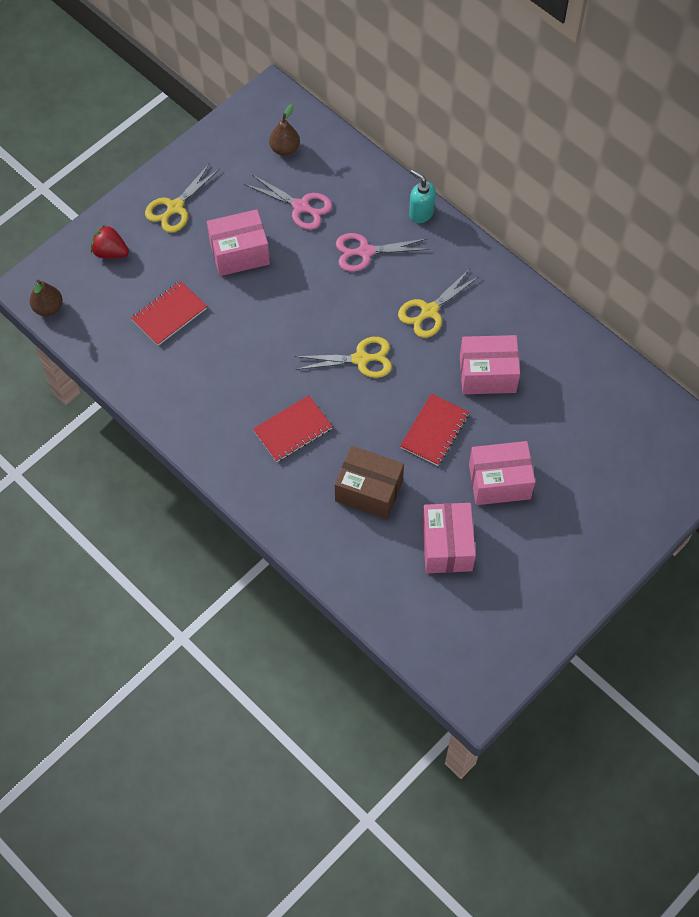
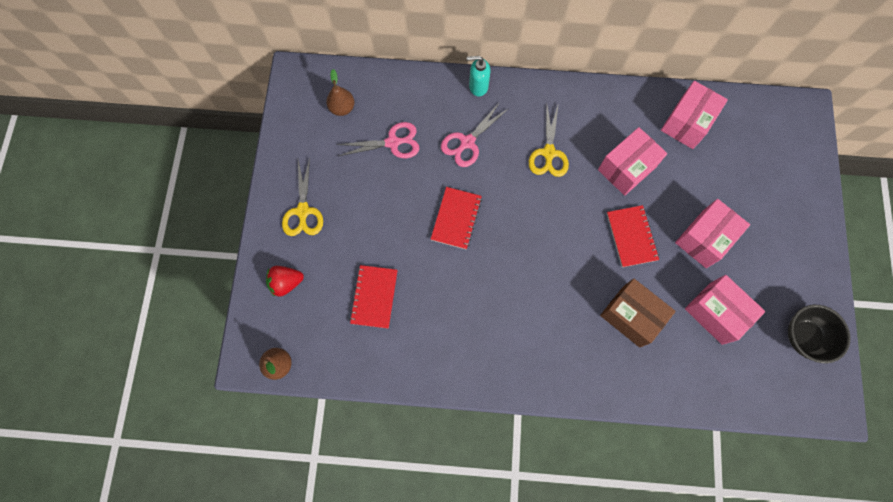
camera: 40 degrees left, 10 degrees up
(239, 253) = (382, 210): pink box -> pink box (687, 123)
(292, 430) = (540, 314): red notebook -> red notebook (456, 218)
(361, 359) = (537, 223): yellow scissors -> none
(369, 491) = (631, 316): brown box -> brown box turned 60 degrees clockwise
(508, 626) = (804, 337): none -> black bowl

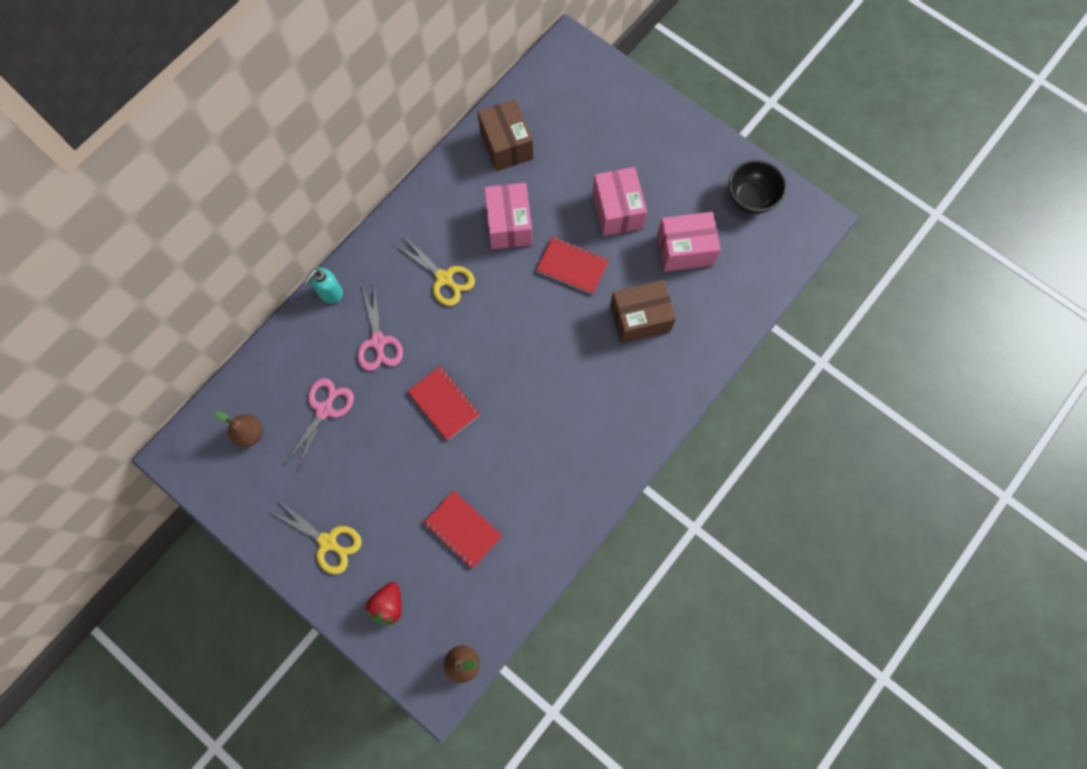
camera: 55 degrees left, 0 degrees up
(687, 123) = (506, 145): pink box -> brown box

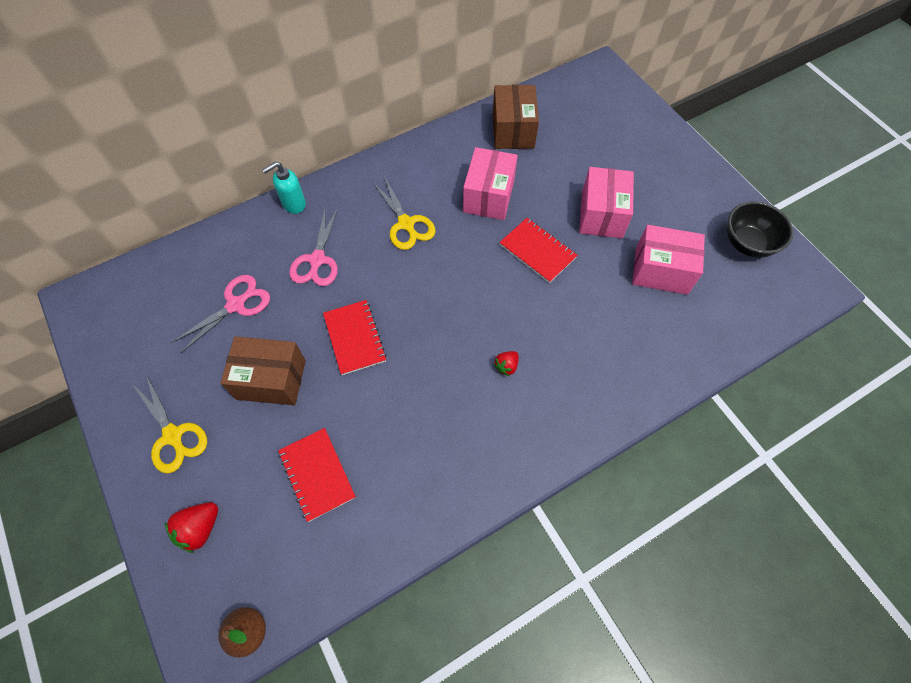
camera: 20 degrees right, 10 degrees down
(250, 433) = (155, 303): brown pear -> none
(582, 383) = (506, 366): none -> red strawberry
(640, 318) = (591, 321): brown box -> brown box (271, 379)

